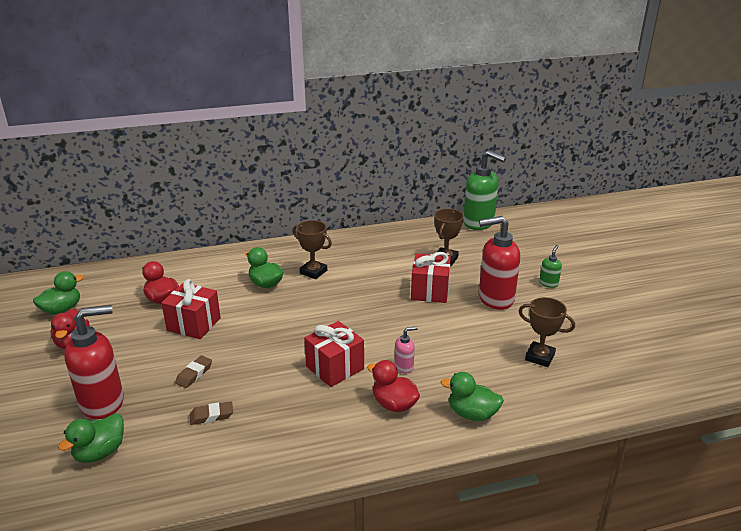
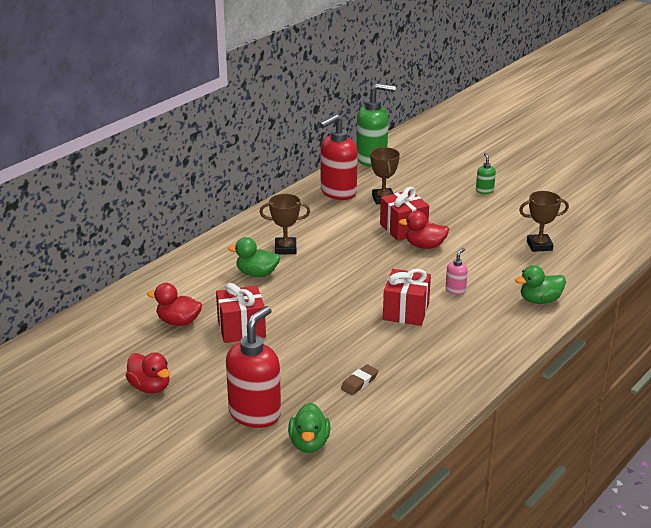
camera: 35 degrees left, 0 degrees up
(62, 309) = (91, 368): green duck -> none
(194, 374) = (301, 362): brown eraser -> none
(394, 404) = (481, 317): red duck -> red duck (425, 246)
(495, 298) = (459, 216): red soap dispenser -> red soap dispenser (338, 192)

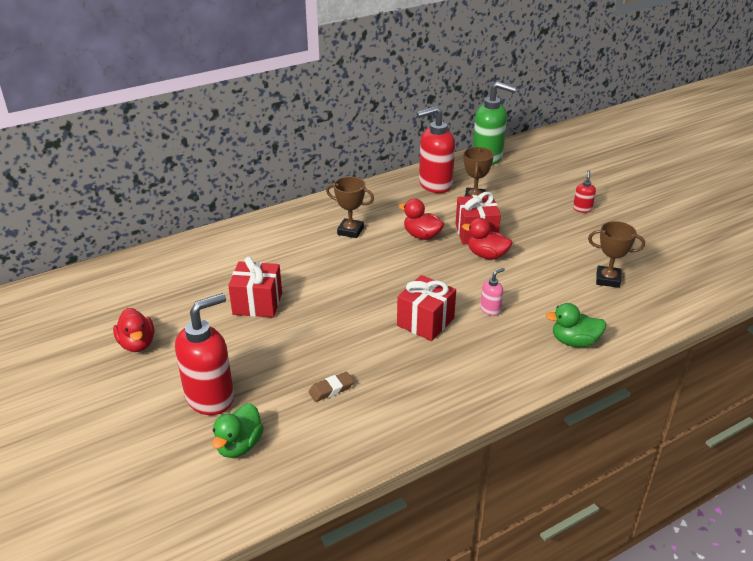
camera: 20 degrees right, 5 degrees up
(178, 322) = (207, 283): red duck -> red duck (422, 236)
(257, 274) = (308, 251): green duck -> none
(484, 190) = (582, 209): green soap dispenser -> red soap dispenser

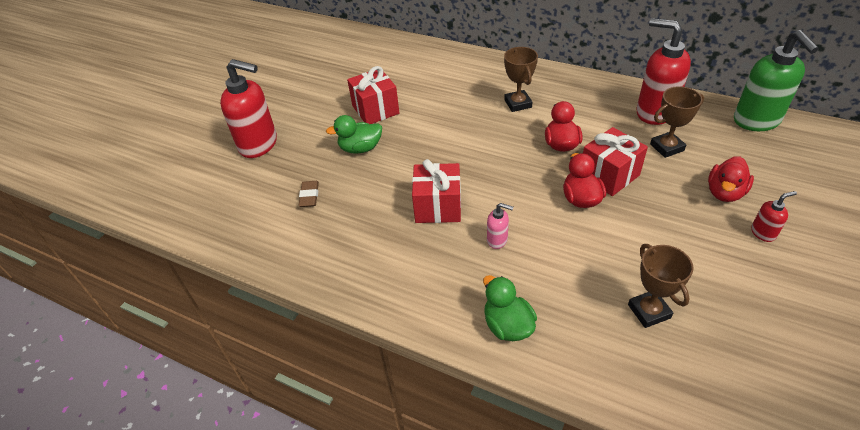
camera: 60 degrees right, 10 degrees up
(137, 344) = (287, 86): red duck -> red duck (724, 193)
(239, 445) = (221, 183): green duck -> green duck (360, 148)
(331, 389) = (309, 196): brown eraser -> brown eraser turned 60 degrees clockwise

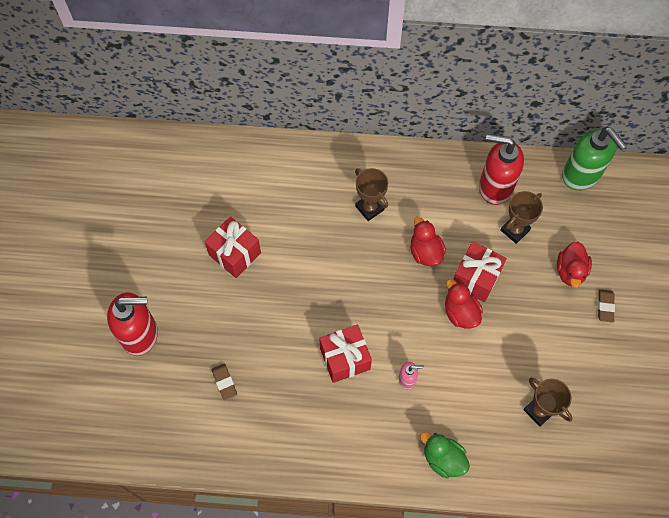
camera: 25 degrees left, 20 degrees up
(360, 148) = (244, 310): green duck -> none
(763, 233) = (605, 307): red soap dispenser -> brown eraser

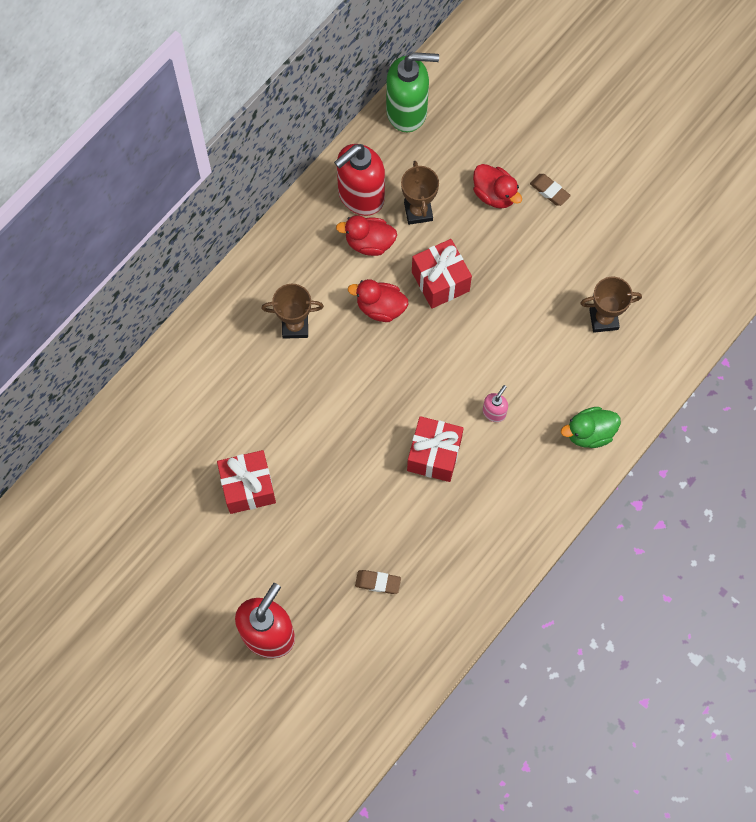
camera: 55 degrees left, 5 degrees up
(460, 313) = (464, 320): red duck -> red duck (369, 243)

